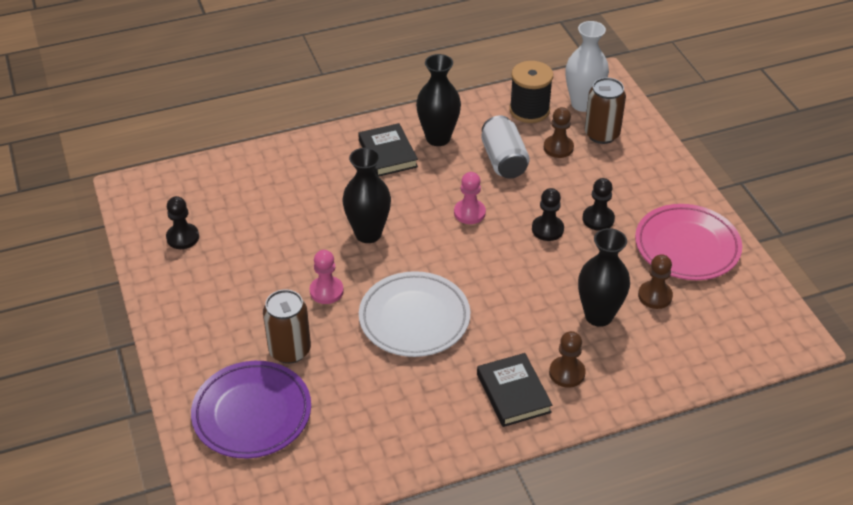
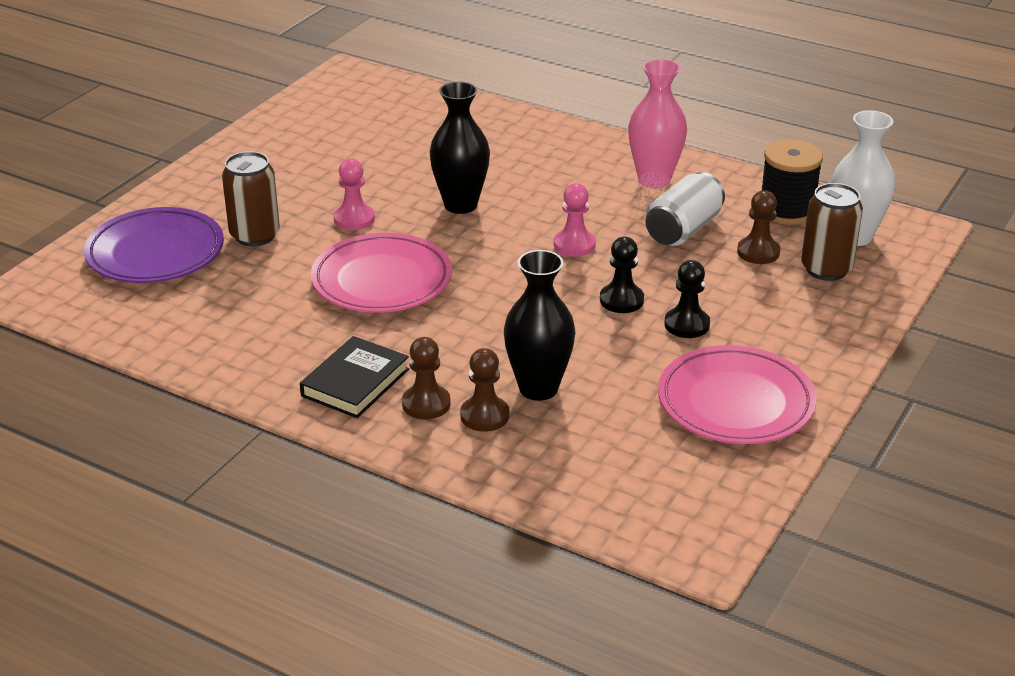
camera: 50 degrees right, 10 degrees down
(182, 237) = (323, 122): black pawn -> none
(387, 153) = (587, 164): black book -> none
(414, 319) = (382, 280): white plate -> pink plate
(438, 138) = (654, 180): black vase -> pink vase
(655, 296) = (622, 413): brown pawn -> brown pawn (484, 416)

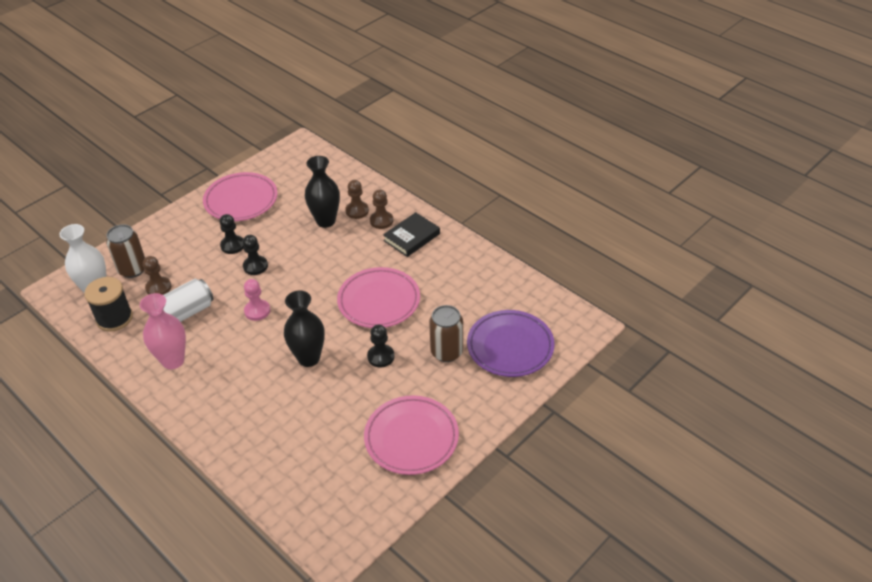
camera: 165 degrees left, 10 degrees up
(286, 153) = (411, 438): none -> pink plate
(354, 219) = (381, 357): pink pawn -> black pawn

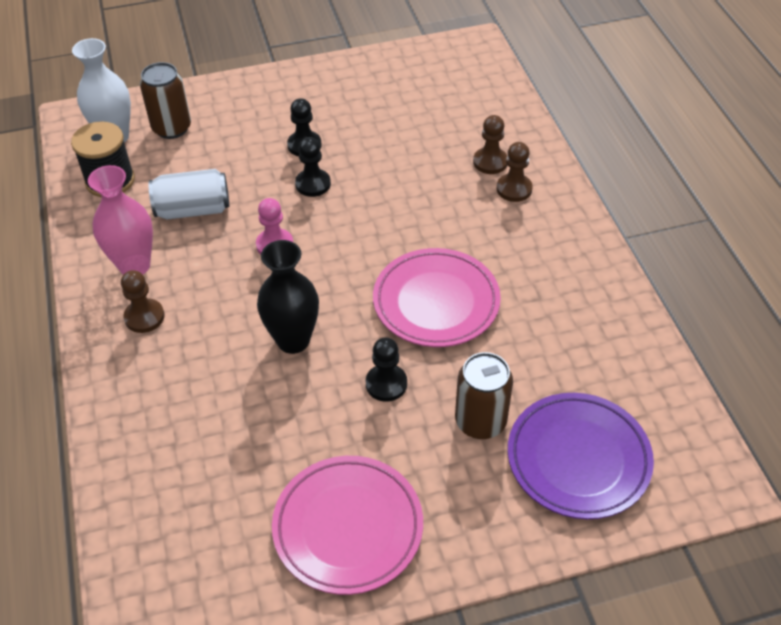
camera: 30 degrees right, 5 degrees up
(158, 287) = (184, 163): brown pawn -> brown pawn (144, 317)
(241, 200) = (354, 90): pink plate -> none
(326, 221) = (440, 159): black vase -> none
(411, 237) = (540, 229): black book -> none

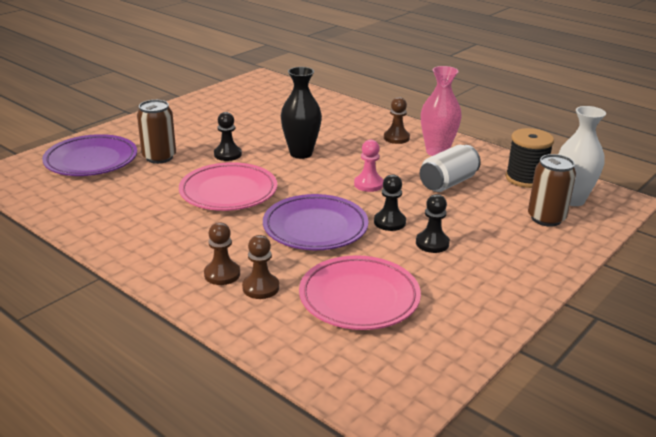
camera: 145 degrees right, 20 degrees down
(348, 527) = (203, 115): pink plate -> pink plate (359, 298)
(388, 207) = (315, 228): none -> purple plate

